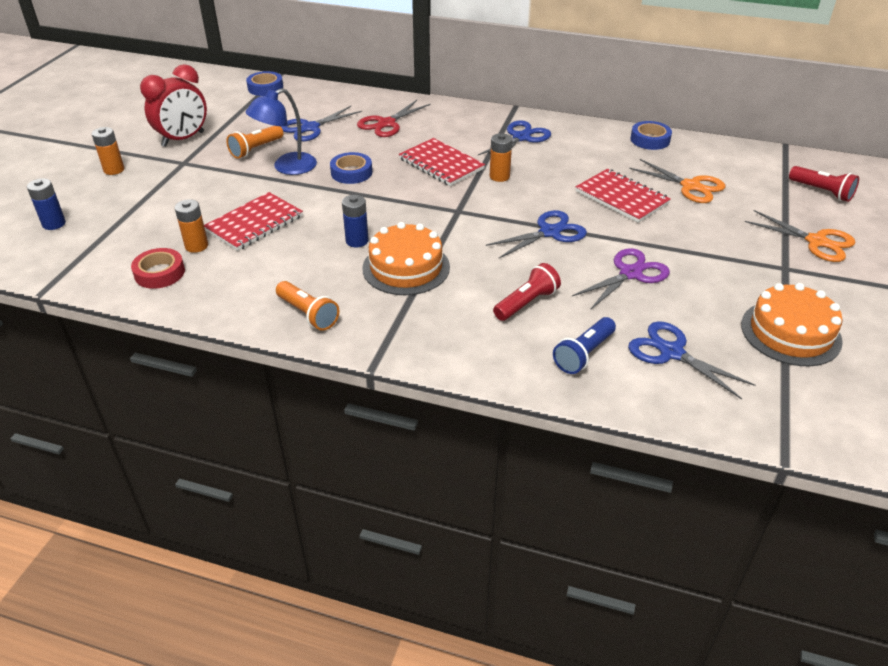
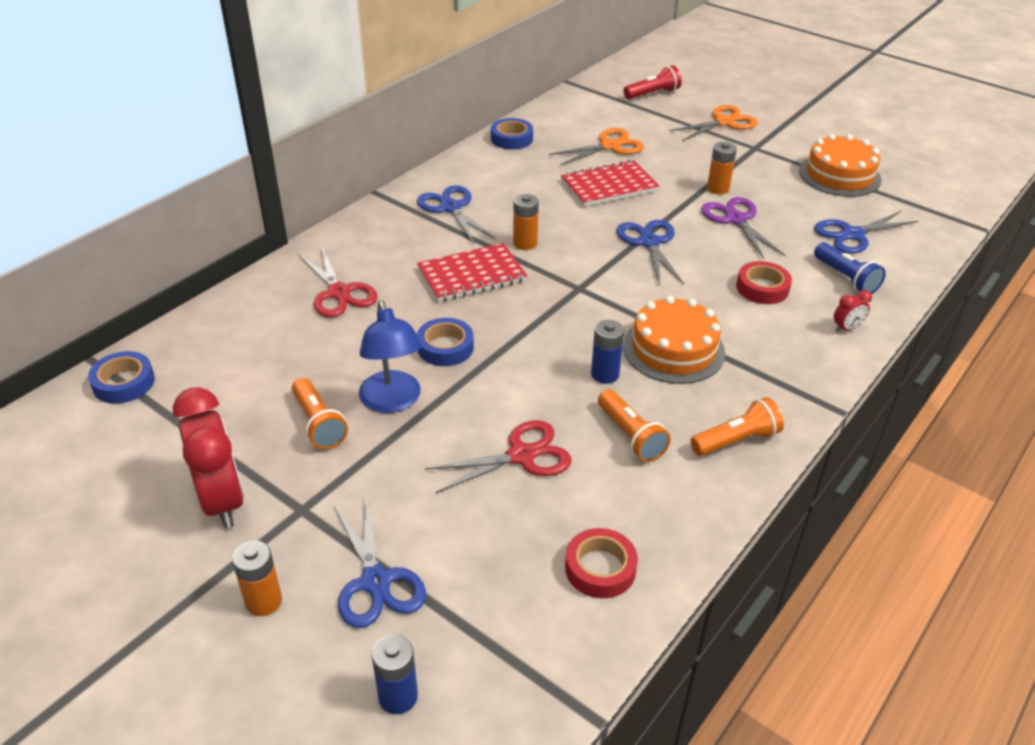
camera: 70 degrees left, 0 degrees up
(196, 246) = (549, 521): orange battery -> orange battery (718, 188)
(254, 223) = (521, 455): red notebook -> red scissors
(292, 264) = (630, 436): none -> orange flashlight
(310, 128) = (296, 360): blue scissors -> blue scissors (376, 582)
(497, 362) = (846, 328): none -> red clock
(527, 303) = (762, 288): red flashlight -> red tape

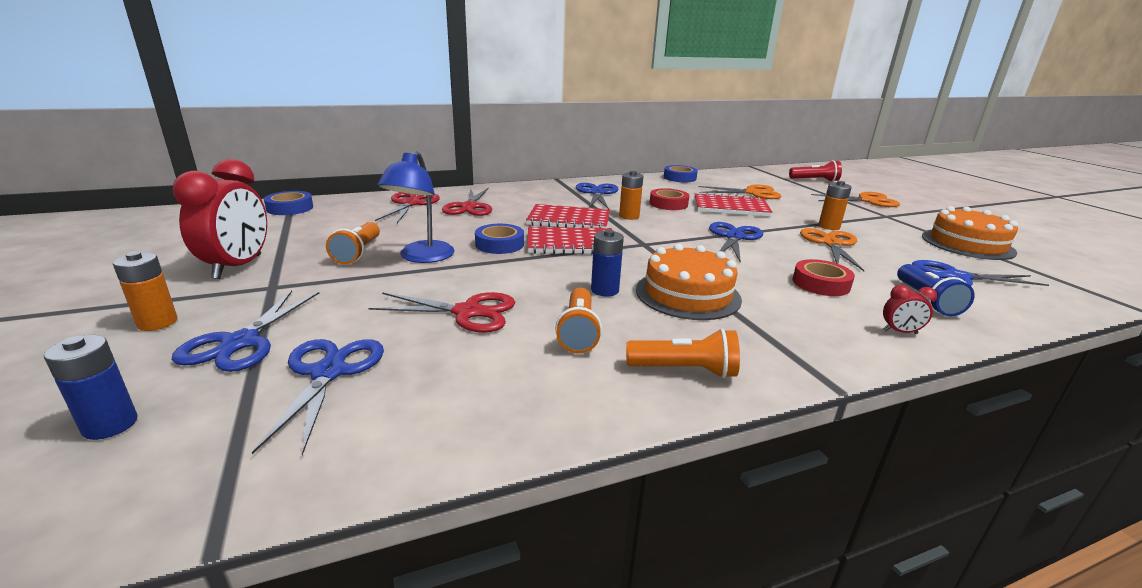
camera: 30 degrees right, 15 degrees down
(262, 314) = (410, 204): none -> red scissors
(491, 571) = (328, 372): none -> blue scissors
(512, 316) = (571, 243): none -> red notebook
(600, 568) = (420, 411): red tape -> red tape (668, 204)
(736, 219) = (831, 244): purple scissors -> orange scissors

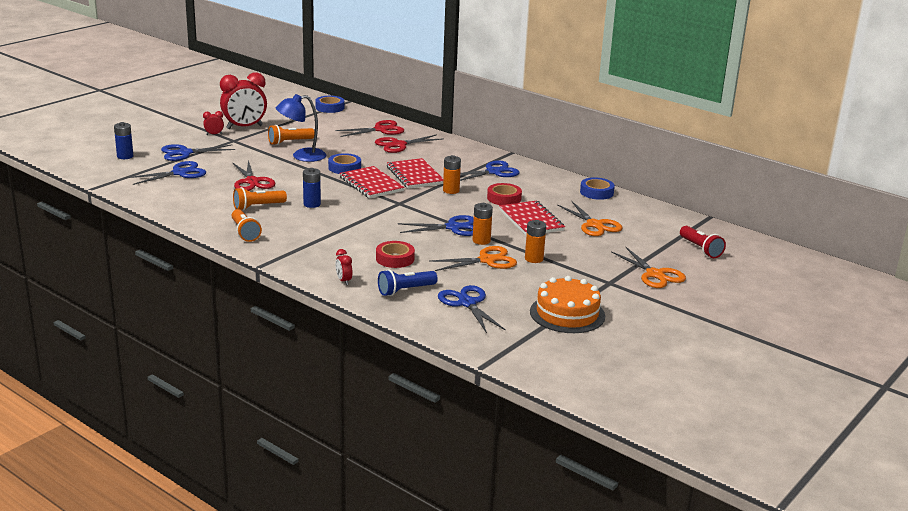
camera: 60 degrees right, 0 degrees up
(157, 322) = (184, 135): orange battery -> orange battery (481, 241)
(213, 296) = (214, 134): none -> red clock
(687, 294) = (331, 224): orange cake -> none

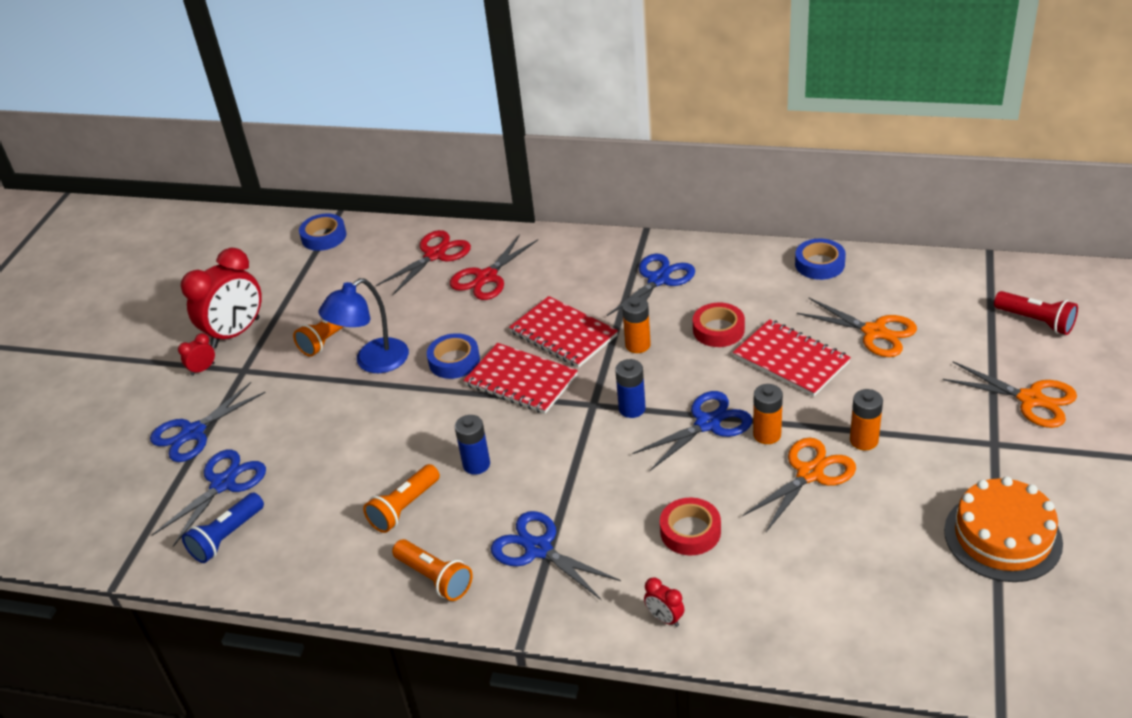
camera: 20 degrees left, 15 degrees up
(125, 156) = (105, 483): blue battery -> blue battery (632, 409)
(252, 181) = (348, 453): red scissors -> none
(405, 290) = (763, 596): blue flashlight -> blue flashlight (226, 537)
(467, 303) = (865, 581): blue scissors -> blue scissors (538, 549)

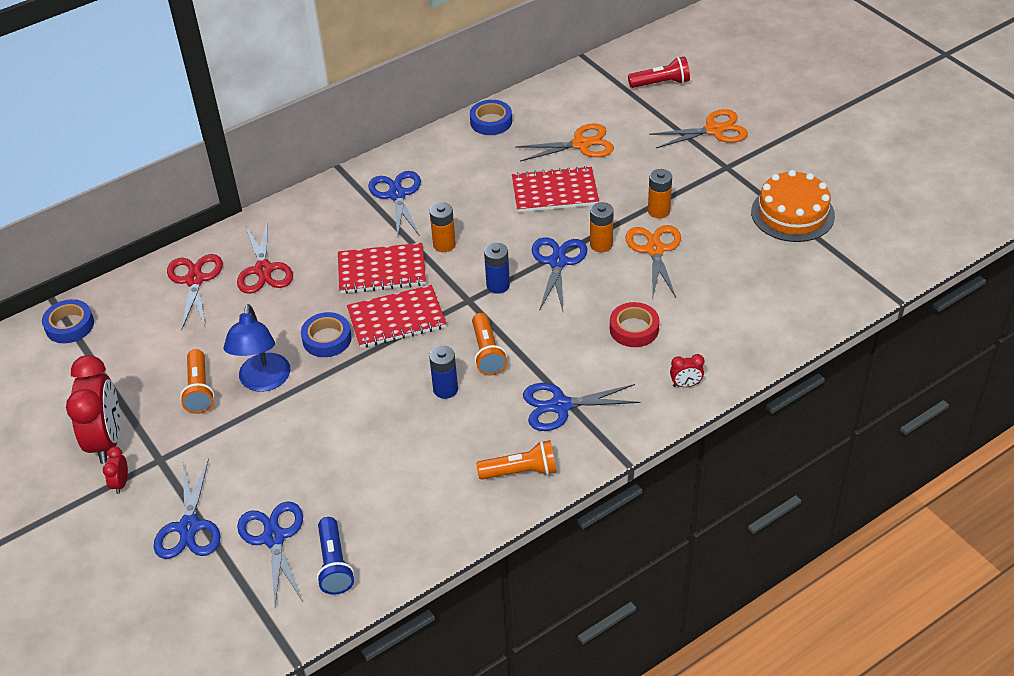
camera: 50 degrees left, 5 degrees up
(404, 508) = (436, 450): orange flashlight -> orange flashlight (487, 353)
(718, 330) = (484, 202): red tape -> none

